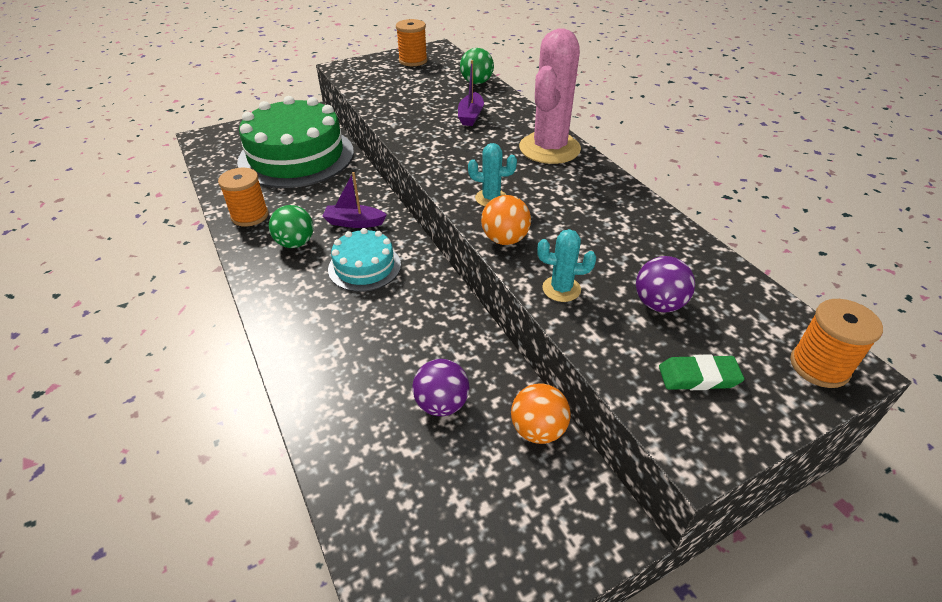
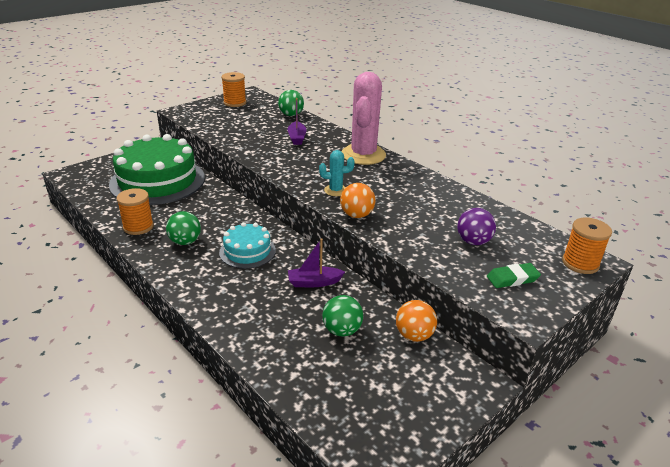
camera: 15 degrees left, 10 degrees down
(354, 222) = (226, 222): purple boat -> purple boat (314, 282)
(441, 404) = (342, 330): purple ball -> green ball
(561, 289) = (407, 240): turquoise cactus -> none

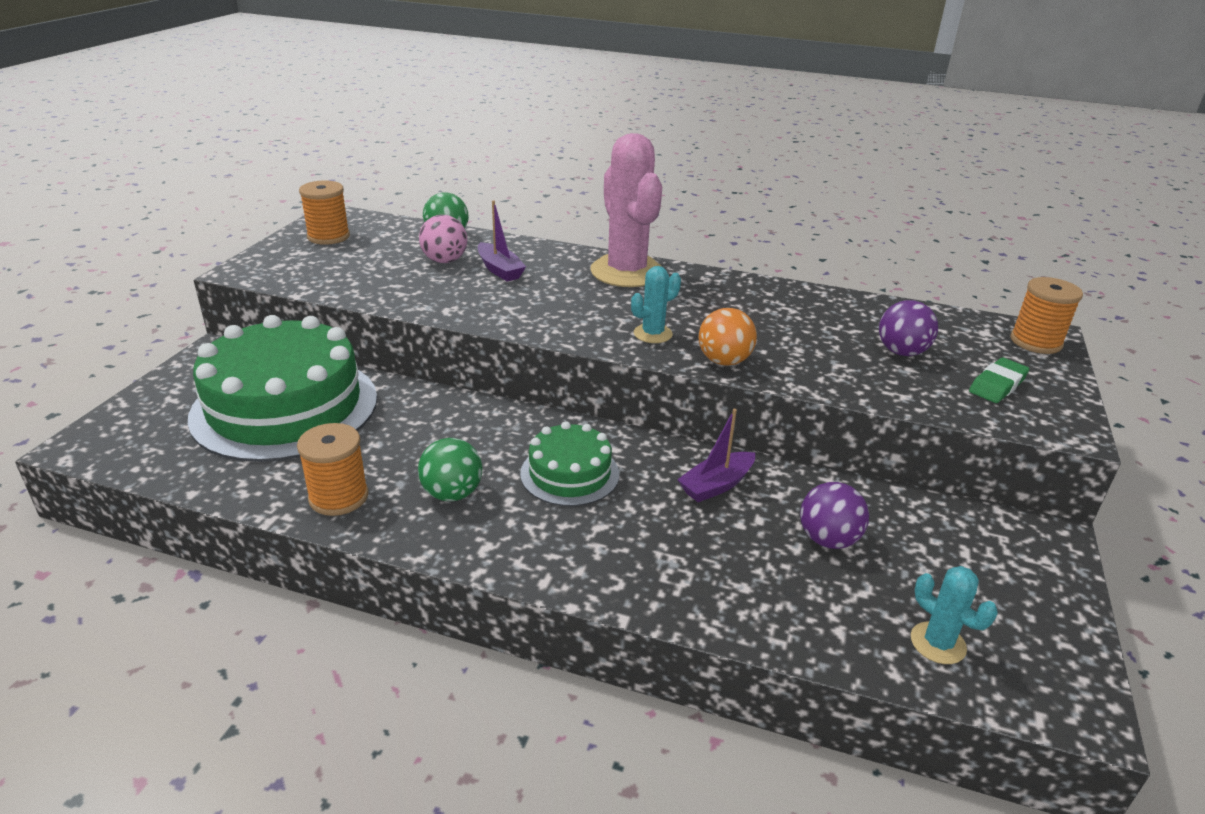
camera: 30 degrees left, 0 degrees up
(247, 251) = (570, 474): turquoise cake -> green cake
(275, 127) = (444, 261): none -> pink ball
(339, 403) = (938, 643): none -> turquoise cactus
(342, 330) = (828, 539): green ball -> purple ball
(414, 335) = (916, 509): orange ball -> none

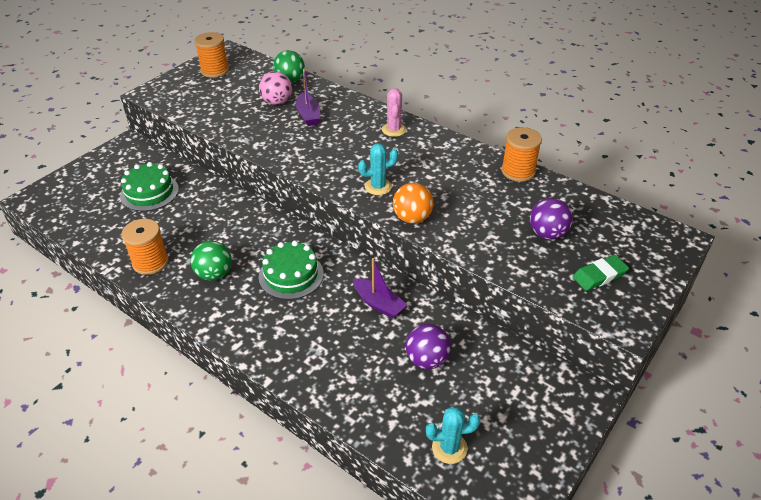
camera: 20 degrees right, 10 degrees up
(285, 407) = (149, 192): green cake -> green cake, size x0.51
(626, 272) = (394, 130): pink cactus -> pink cactus, size x0.47
(716, 485) = (378, 304): purple boat -> purple boat turned 120 degrees counterclockwise
(938, 643) = (449, 448): turquoise cactus -> turquoise cactus turned 75 degrees counterclockwise
(1035, 342) = (662, 244): orange spool -> orange spool (518, 171)

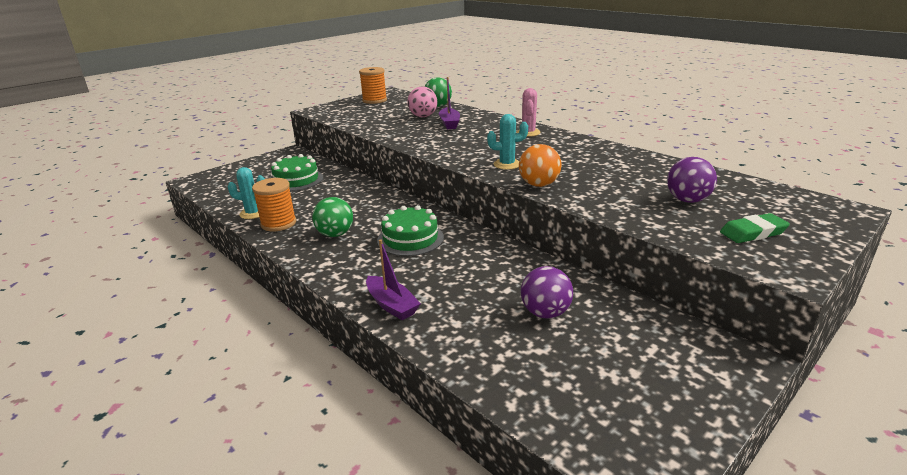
camera: 10 degrees right, 15 degrees down
(378, 304) = (497, 264): purple boat -> purple boat (391, 305)
(449, 448) = (565, 397): turquoise cactus -> turquoise cactus (253, 213)
(518, 171) = (653, 159): orange spool -> none

